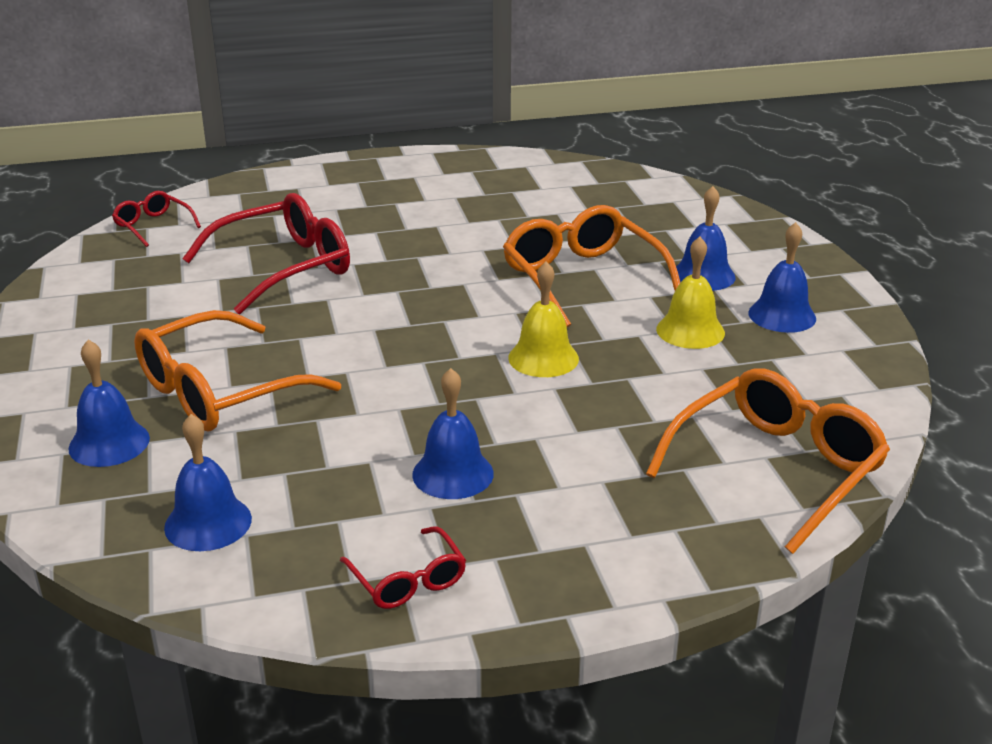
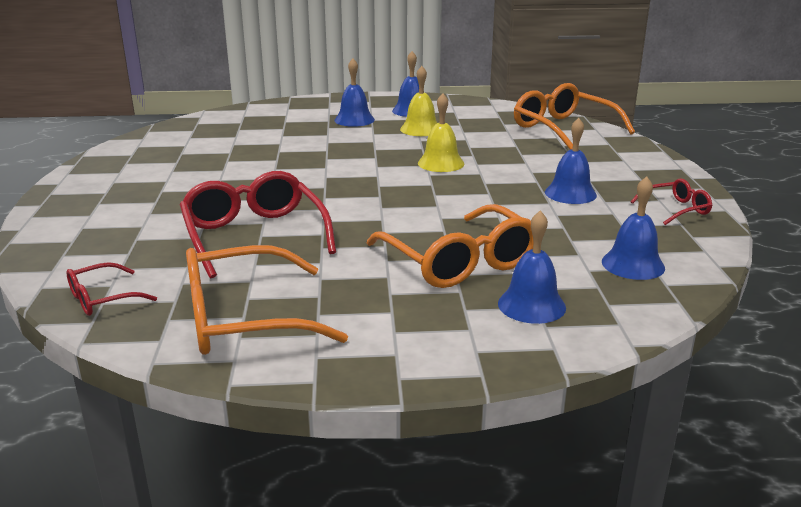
camera: 80 degrees left, 5 degrees down
(582, 279) = (340, 146): orange glasses -> orange glasses (243, 319)

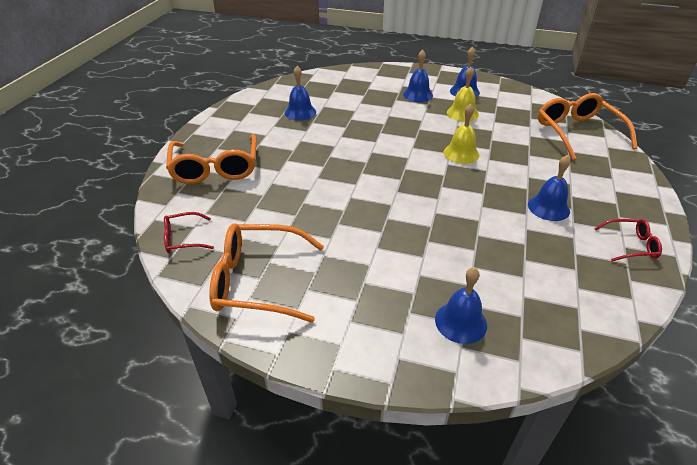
camera: 20 degrees right, 15 degrees up
(254, 235) = (299, 201): red glasses -> none
(459, 262) = (427, 262): orange glasses -> orange glasses (215, 168)
(633, 264) = (562, 299): blue bell -> blue bell (300, 112)

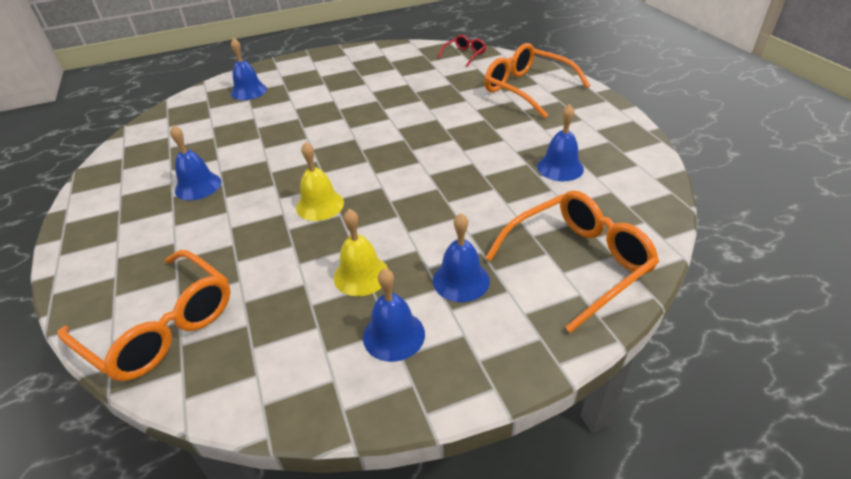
camera: 145 degrees right, 0 degrees up
(258, 281) = (389, 60): orange glasses -> orange glasses (578, 262)
(631, 245) = (114, 184): red glasses -> none

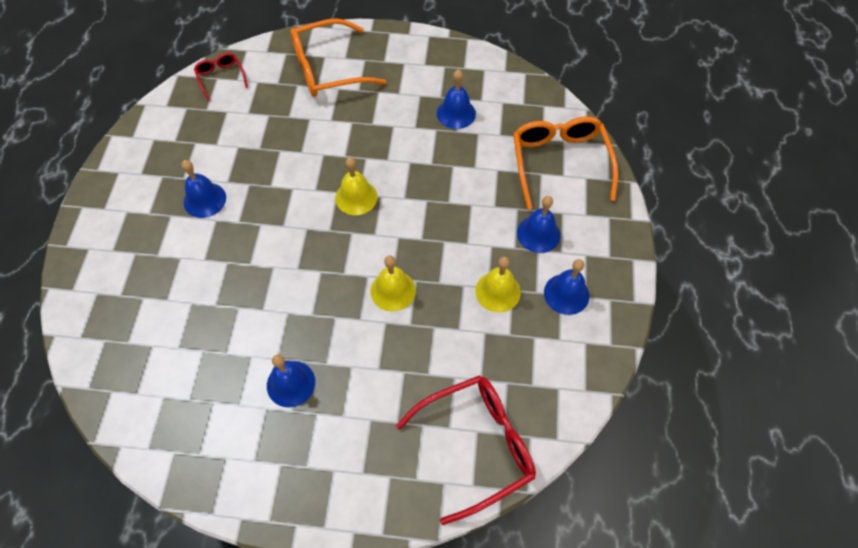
camera: 65 degrees left, 20 degrees up
(161, 327) = (477, 445): orange glasses -> red glasses
(249, 91) = (122, 292): blue bell -> blue bell (204, 200)
(406, 149) = (356, 197): none -> yellow bell

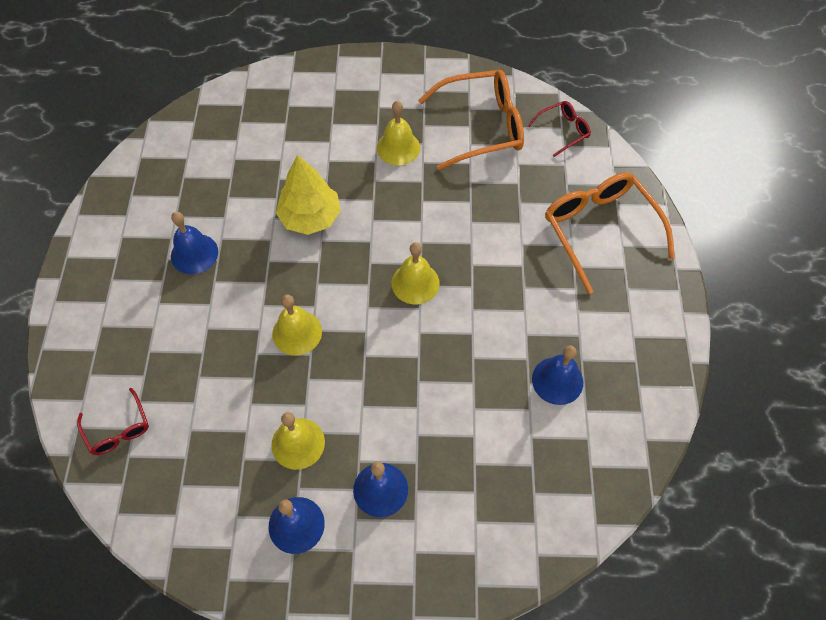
camera: 85 degrees right, 0 degrees up
(204, 200) = (398, 147): blue bell -> yellow bell
(269, 277) = (310, 217): none -> yellow tree
(477, 445) = (118, 429): red glasses -> red glasses, size x0.51
(559, 163) = (496, 517): orange glasses -> orange glasses (481, 127)

